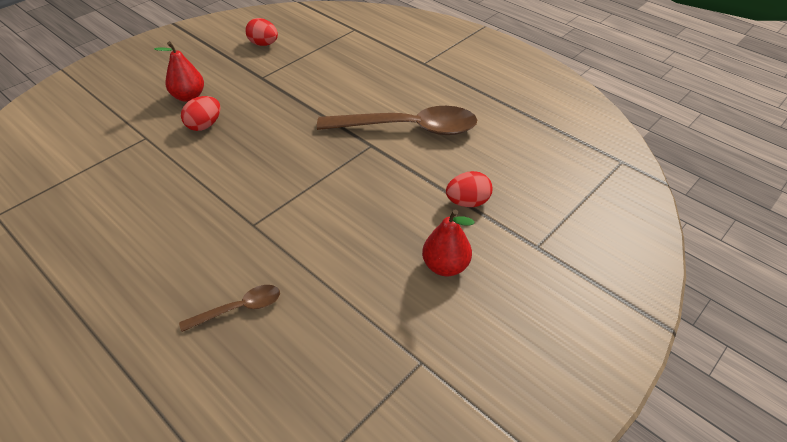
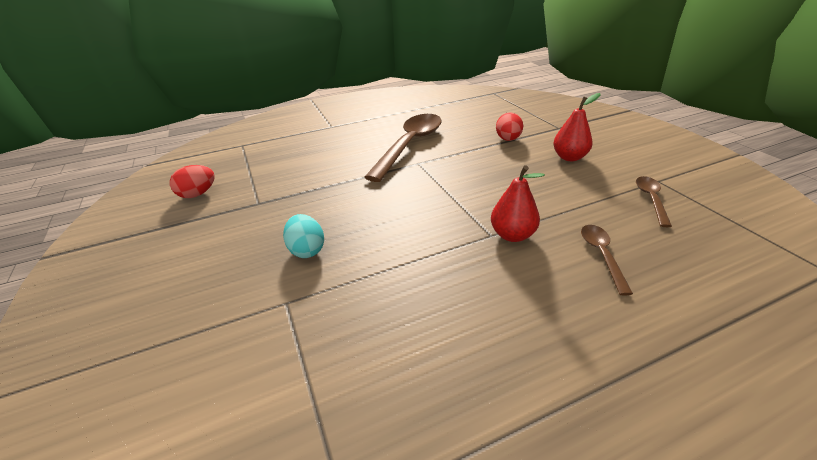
camera: 65 degrees left, 10 degrees down
(189, 97) = (236, 257): red pear -> red pear (512, 235)
(204, 125) = (307, 250): red egg -> turquoise egg
(366, 352) = (651, 199): none -> brown spoon

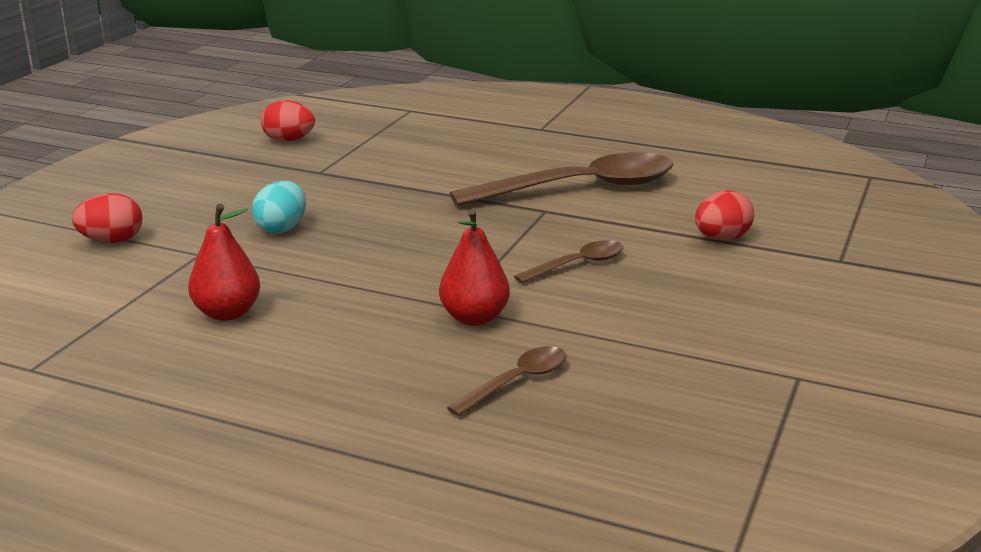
camera: 45 degrees right, 10 degrees down
(195, 339) = (112, 241): none -> red egg
(569, 157) = (748, 295): red pear -> red pear (227, 313)
(651, 199) = (723, 383): brown spoon -> brown spoon (577, 264)

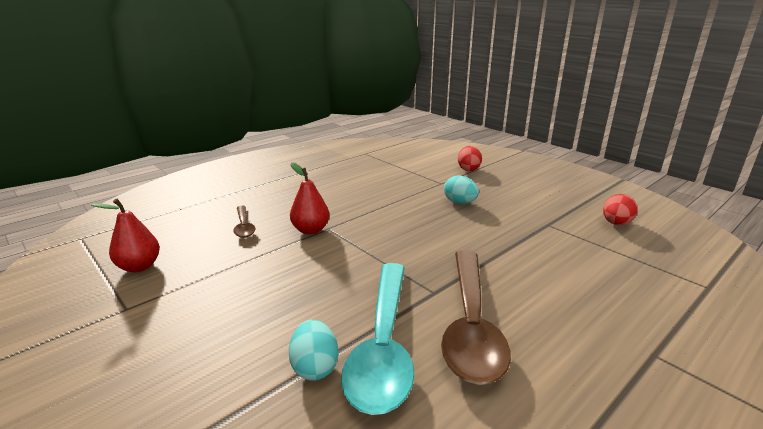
camera: 115 degrees right, 0 degrees up
(227, 313) = (375, 182): red pear -> red pear (139, 266)
(577, 264) = (337, 278): brown spoon -> none
(656, 217) = (383, 345): none -> turquoise spoon
(721, 238) = (315, 367): red egg -> turquoise egg

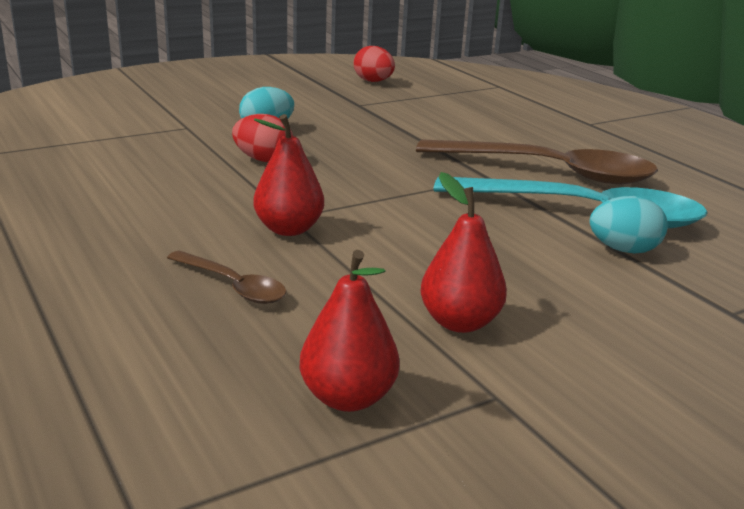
camera: 80 degrees left, 0 degrees up
(203, 292) = (459, 322): none -> red pear
(244, 226) = (233, 286): brown spoon -> brown spoon turned 45 degrees clockwise
(468, 169) = (152, 104): red egg -> red egg (263, 160)

